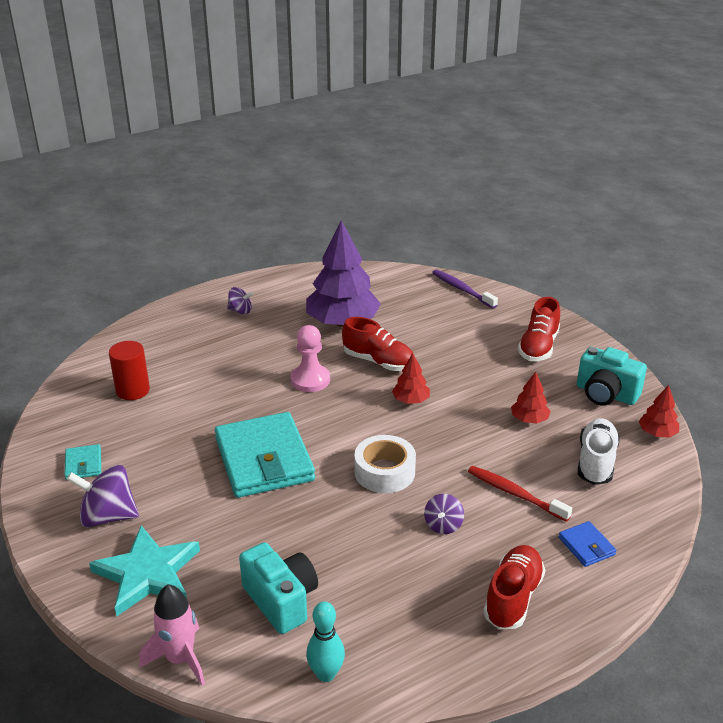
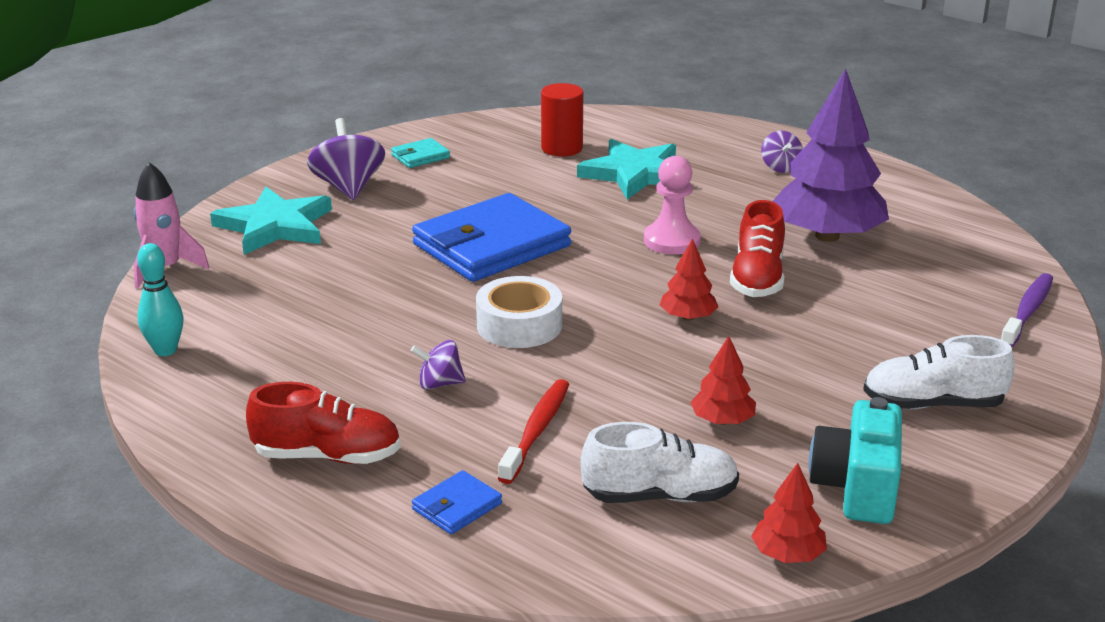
camera: 70 degrees right, 5 degrees down
(202, 369) = (635, 174): none -> turquoise star
(264, 459) = (491, 245): turquoise wallet -> blue wallet
(281, 600) = (264, 303): turquoise camera -> none
(538, 347) = (933, 404): red shoe -> white shoe

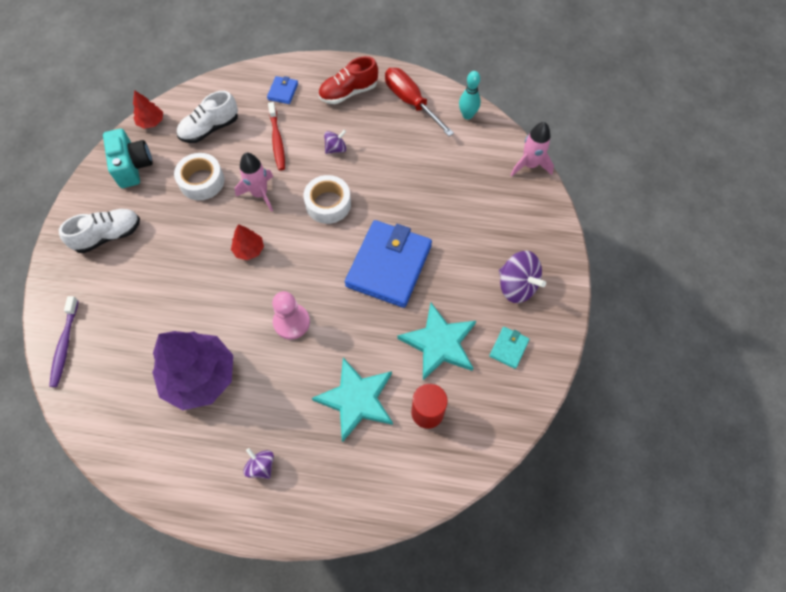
camera: 150 degrees right, 35 degrees up
(233, 400) = (411, 102): none -> red screwdriver
(275, 226) = (517, 226): turquoise star -> turquoise star (439, 343)
(624, 371) = (260, 194): none -> pink rocket
(722, 420) = (202, 181): red tree -> white tape
(757, 278) = (226, 305): red shoe -> none

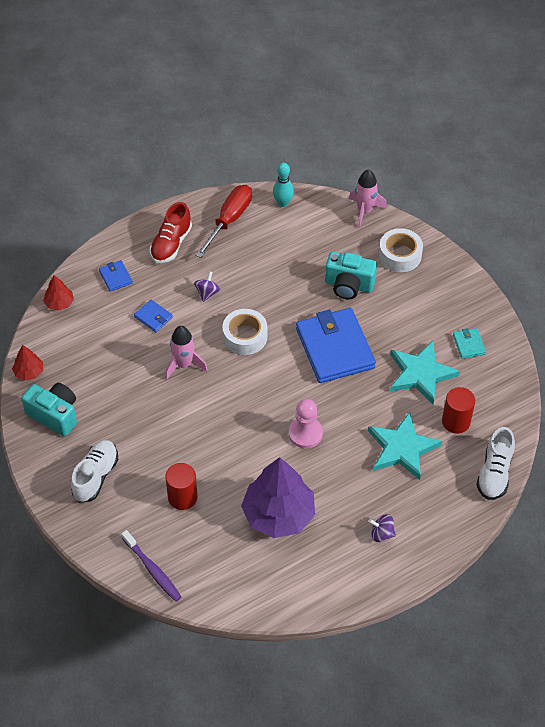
camera: 40 degrees left, 10 degrees down
(147, 302) = (182, 497): none -> red cylinder
(202, 181) = (126, 387): white tape -> white tape (400, 255)
(210, 129) = (86, 344): white shoe -> white shoe (494, 473)
(249, 250) = (220, 409): red tree -> red tree (59, 303)
(277, 140) = (153, 317): red toothbrush -> blue wallet
(411, 102) = (229, 220): red screwdriver -> red screwdriver turned 105 degrees clockwise
(454, 219) = (349, 285): none -> turquoise camera
(517, 286) = (435, 301): purple spinning top -> none

